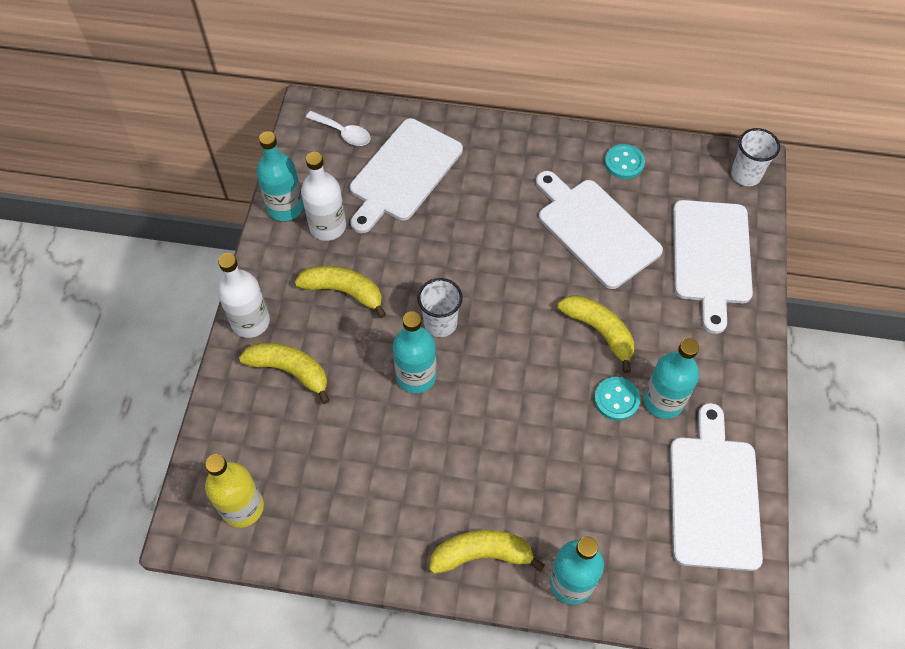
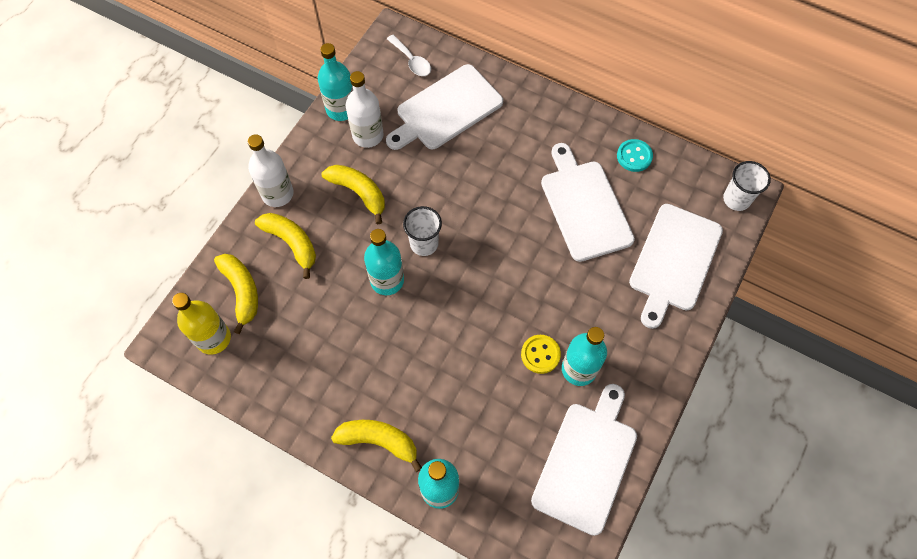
camera: 20 degrees right, 5 degrees up
(599, 331) = (551, 293): yellow banana -> yellow banana (242, 291)
(616, 399) = (540, 354): turquoise button -> yellow button

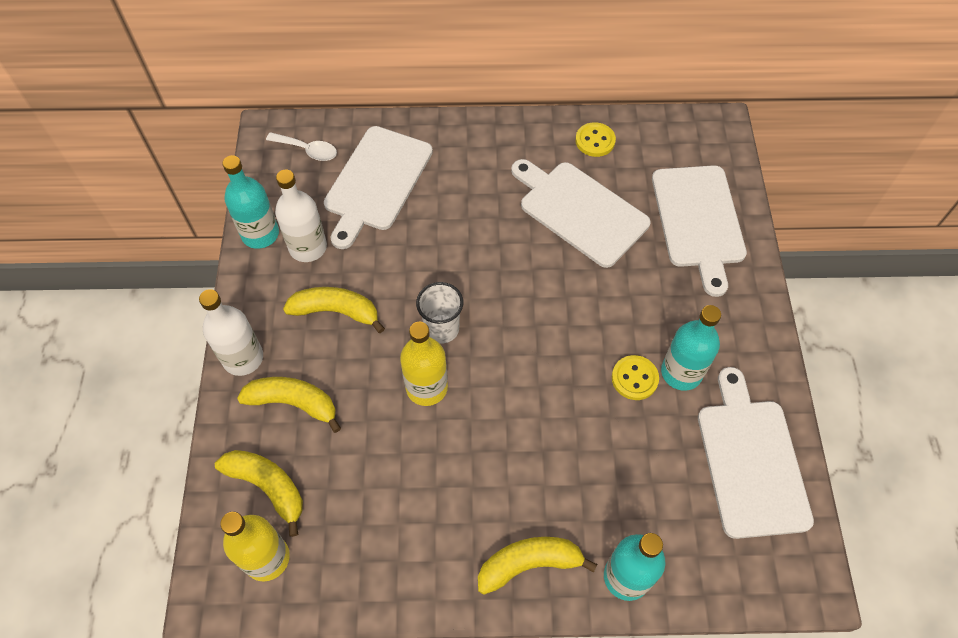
camera: 30 degrees left, 5 degrees down
(387, 280) = (426, 387): turquoise bottle -> yellow bottle
(634, 156) = (595, 141): turquoise button -> yellow button
(736, 199) = (715, 136): white cup -> none

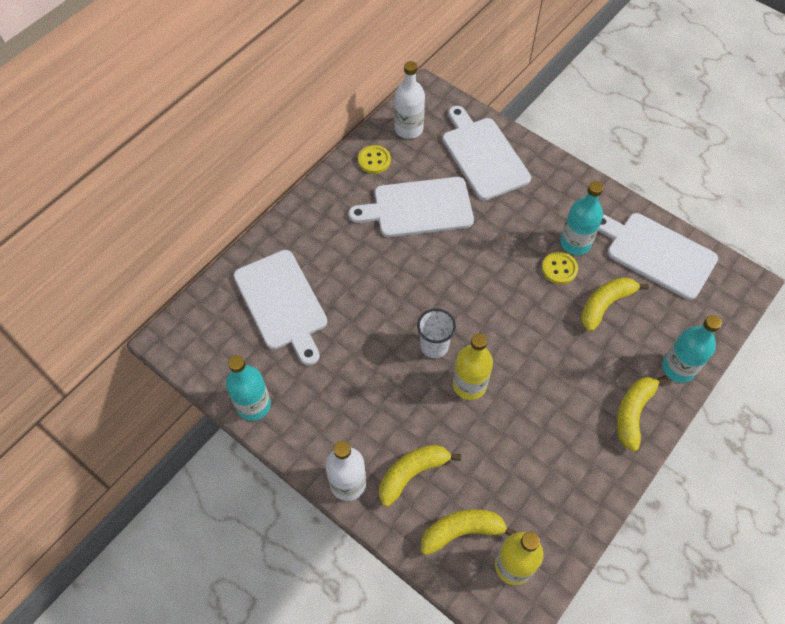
camera: 50 degrees left, 0 degrees up
(308, 150) = (210, 326): white spoon -> none
(308, 247) = (295, 382): white bottle -> white bottle (408, 129)
(336, 311) = (364, 399): yellow banana -> yellow banana (605, 304)
(698, 221) = (483, 155): white cutting board -> white cutting board turned 150 degrees counterclockwise

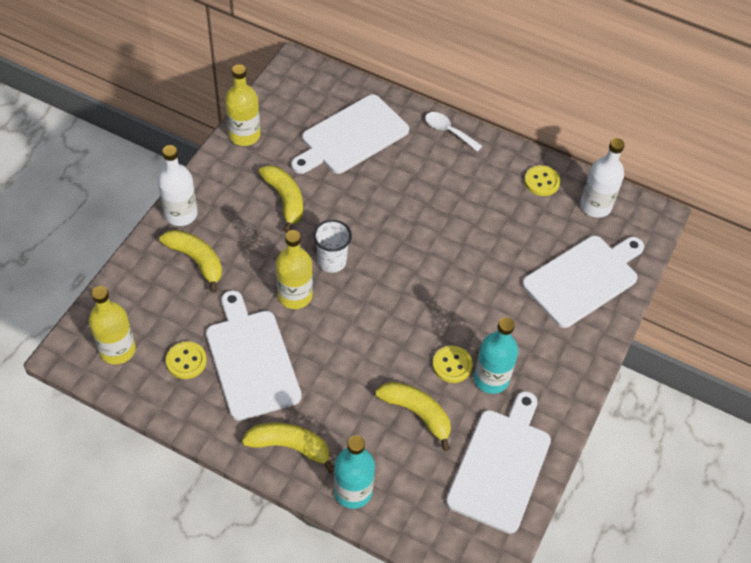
camera: 75 degrees right, 5 degrees down
(253, 405) = (244, 135): turquoise bottle -> yellow bottle
(297, 219) = (448, 131): none -> white spoon
(418, 208) = (493, 227): white cutting board -> white cutting board (251, 360)
(462, 531) = (146, 305): yellow banana -> yellow banana (285, 200)
(534, 496) = (186, 361): none -> yellow button

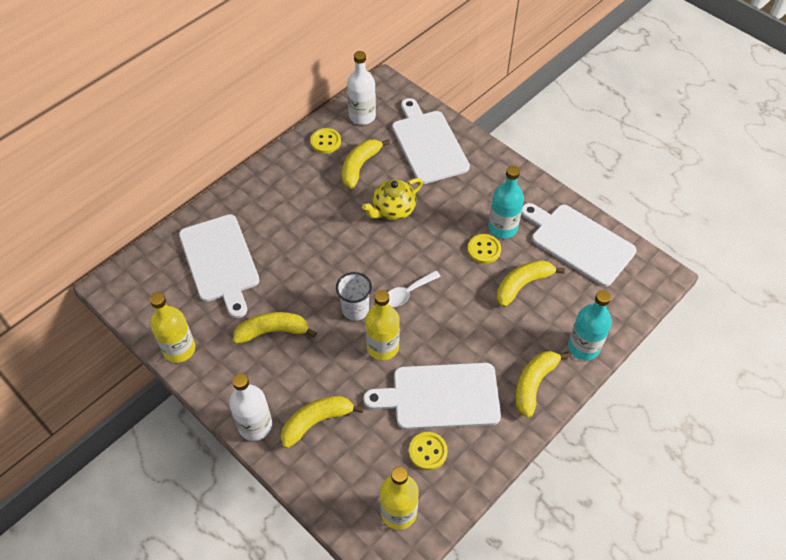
camera: 70 degrees left, 0 degrees up
(448, 131) = (245, 188): white spoon -> white spoon (407, 293)
(473, 265) = (393, 210): none -> yellow teapot
(521, 221) = (360, 166): none -> yellow banana

